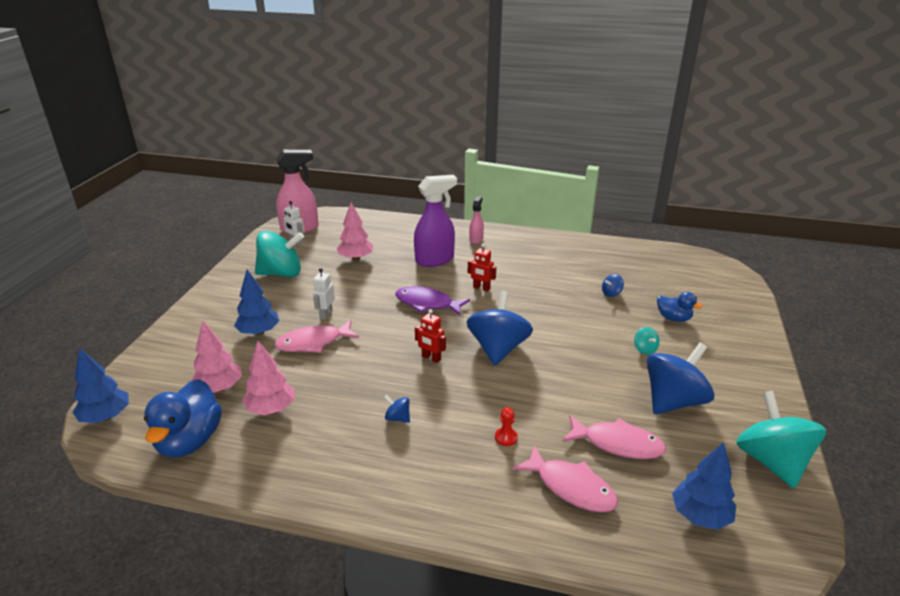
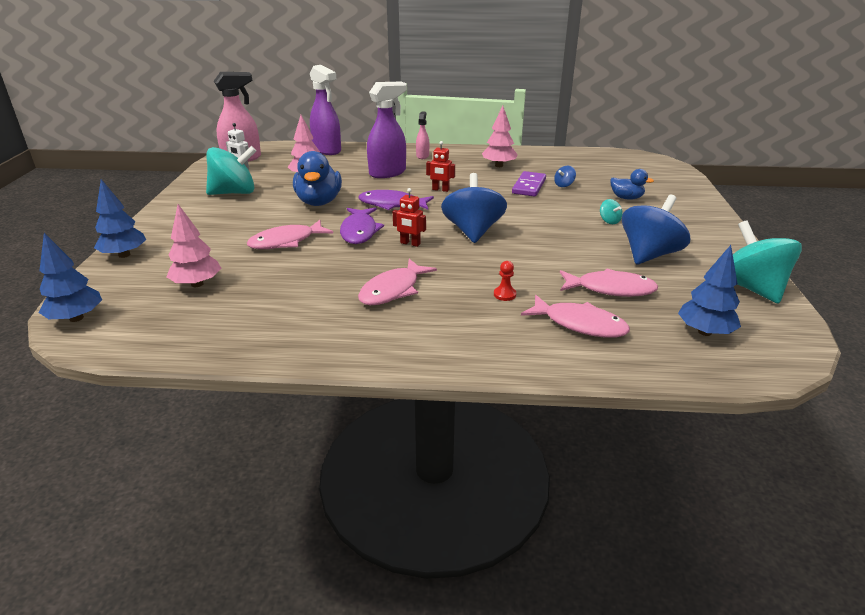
camera: 10 degrees left, 0 degrees up
(189, 441) = (178, 328): blue duck -> blue duck (319, 202)
(259, 332) = (225, 238): blue tree -> blue tree (124, 255)
(271, 409) = (259, 295): pink tree -> pink tree (499, 165)
(326, 314) = (291, 219): white robot -> none
(383, 224) = (327, 150): none -> purple spray bottle
(386, 337) = (359, 231): none -> purple fish
(397, 418) = (393, 290): blue spinning top -> pink fish
(574, 292) = (529, 186): none -> purple domino

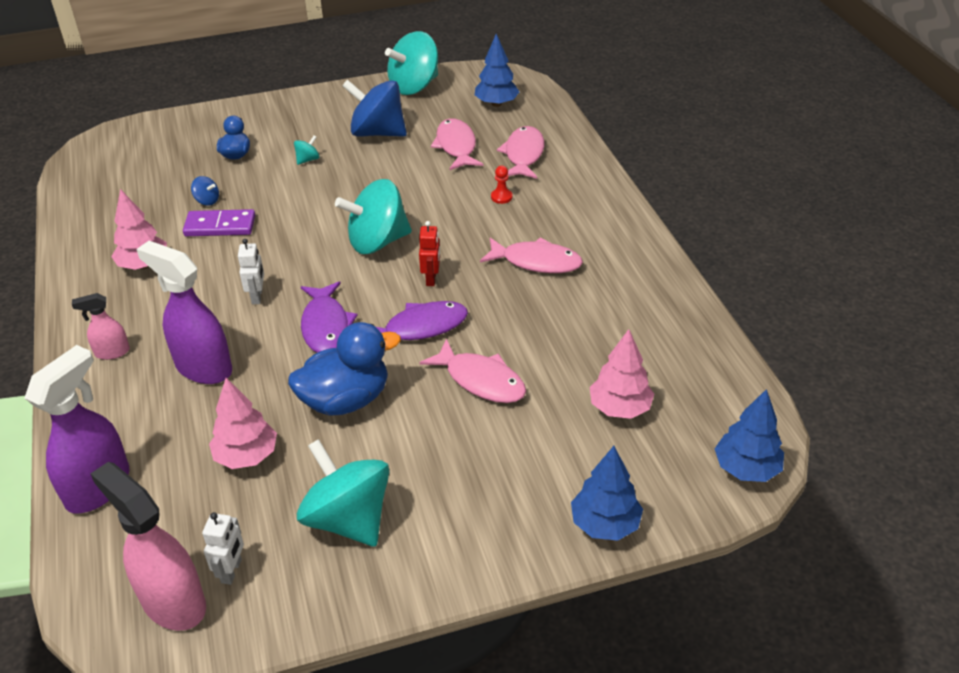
camera: 110 degrees left, 10 degrees up
(440, 190) = (257, 296): red robot -> white robot
(473, 231) = (377, 242): blue spinning top -> turquoise spinning top

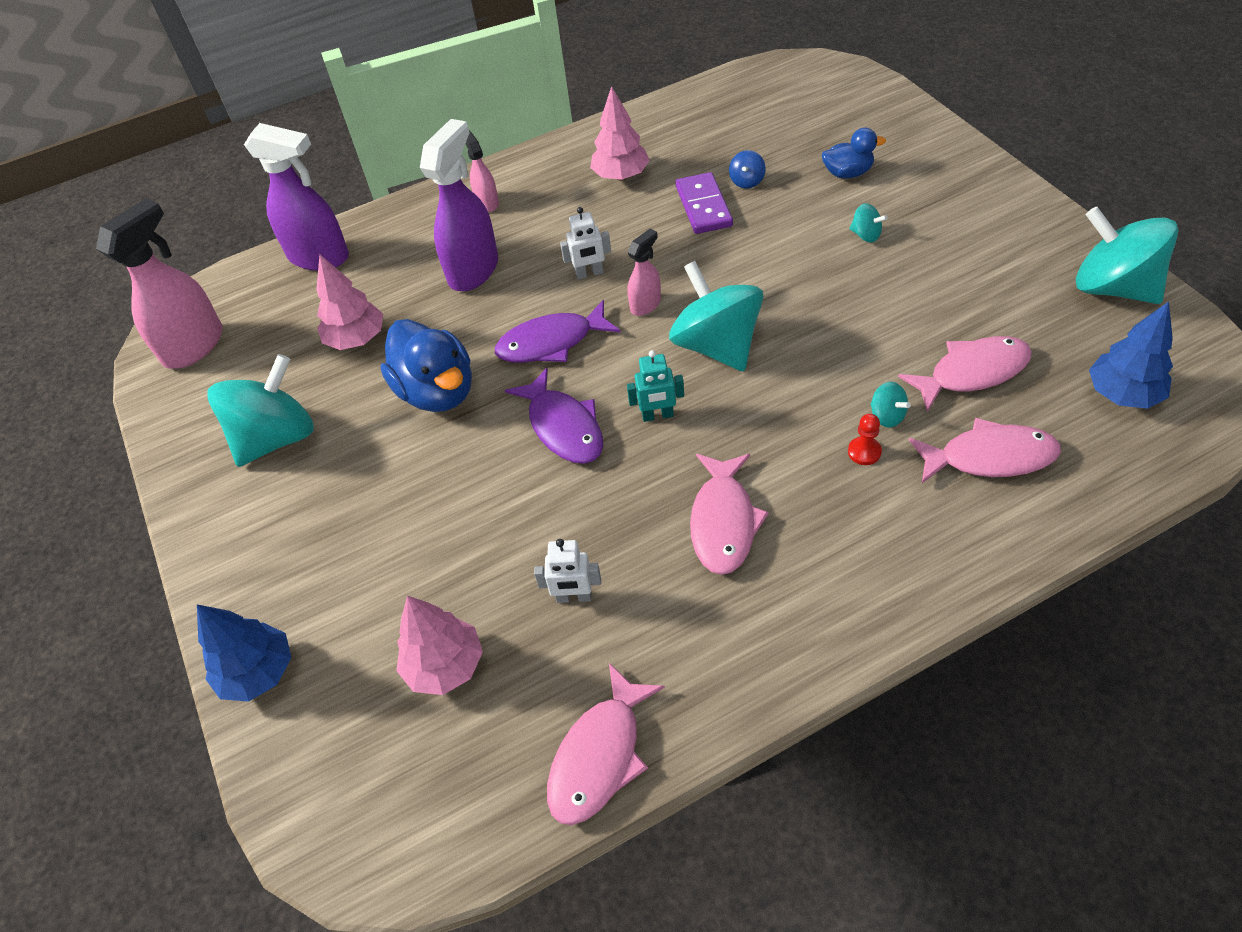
camera: 85 degrees right, 10 degrees up
(232, 571) = (222, 372): white robot -> white robot (574, 597)
(313, 270) = (645, 304): none -> pink spray bottle
(377, 133) = (963, 281): blue spinning top -> none
(431, 279) = (657, 415): red robot -> turquoise robot
(476, 183) = (887, 416): none -> turquoise spinning top
(481, 380) = (480, 506): pink fish -> pink fish (600, 756)
(746, 469) = (342, 838): blue tree -> none

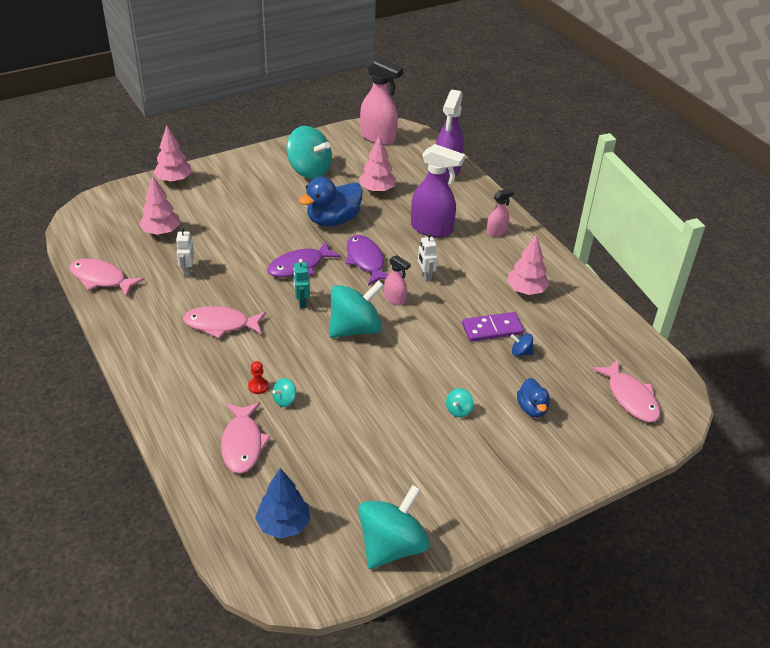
camera: 80 degrees right, 10 degrees down
(259, 672) = (174, 180): blue tree -> pink tree
(972, 372) = (315, 447): pink fish -> pink fish (630, 398)

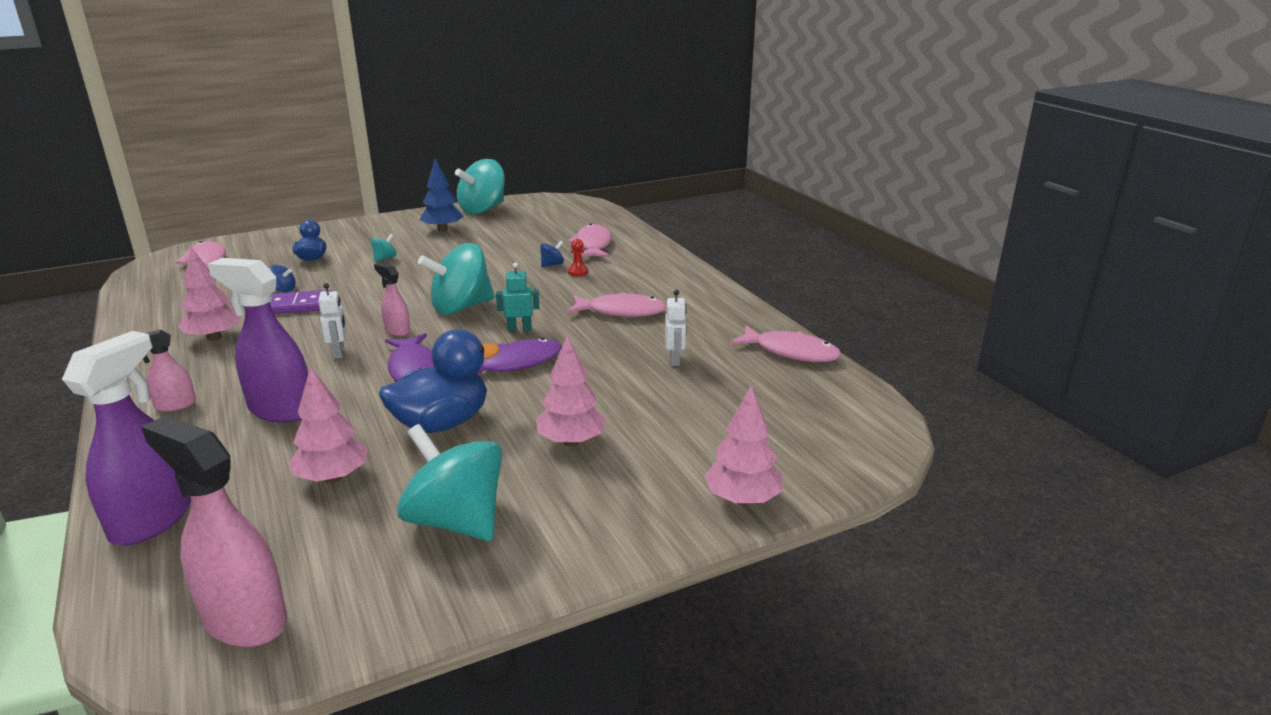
camera: 175 degrees left, 15 degrees down
(161, 231) = (731, 407): pink tree -> pink tree (571, 441)
(283, 525) = (561, 216): blue tree -> blue tree (442, 229)
(284, 400) = (552, 264): turquoise spinning top -> blue spinning top
(301, 302) = (519, 329): turquoise robot -> turquoise robot turned 90 degrees counterclockwise

